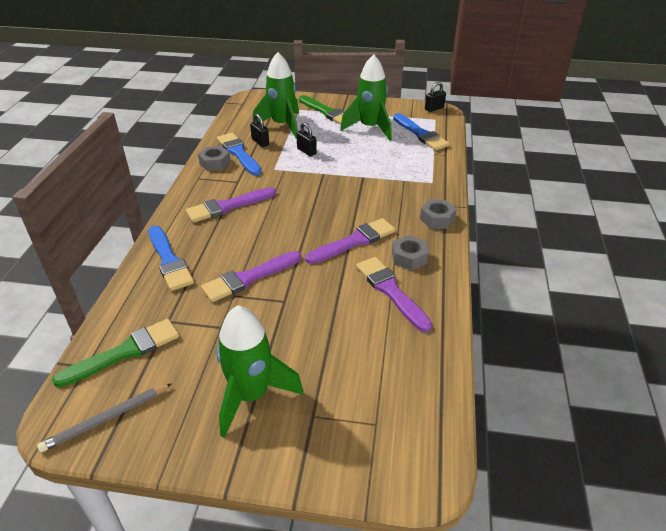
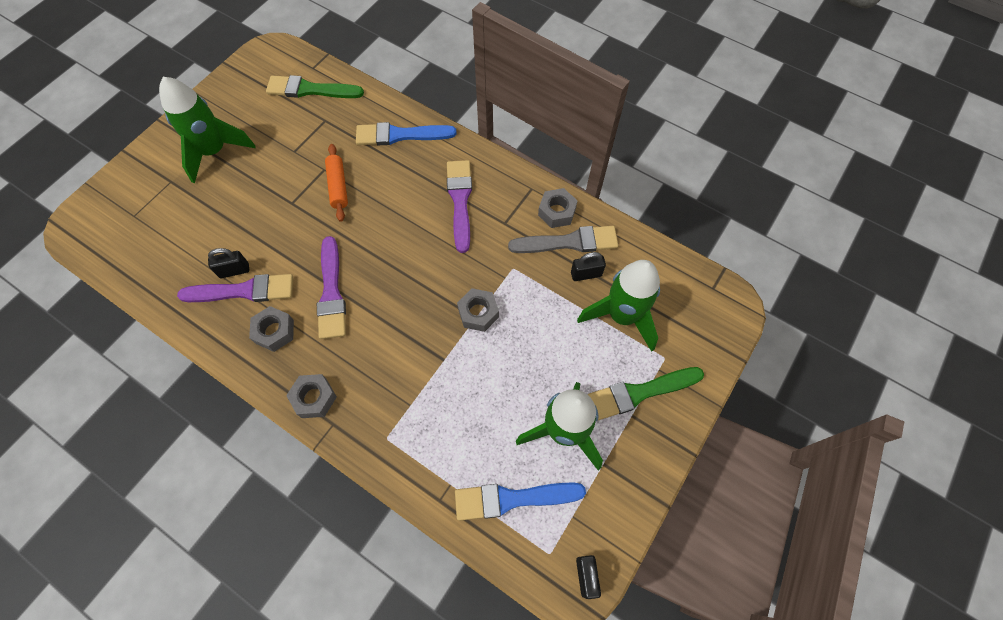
camera: 115 degrees right, 25 degrees up
(106, 418) = (258, 73): grey pencil -> none
(124, 352) = (310, 90): green brush -> green brush turned 105 degrees clockwise
(238, 153) = (569, 242): blue brush -> grey brush
(249, 278) = (338, 186): purple brush -> orange rolling pin
(306, 151) = (537, 319): black padlock -> black padlock (234, 270)
(319, 173) = (478, 313): none -> grey nut

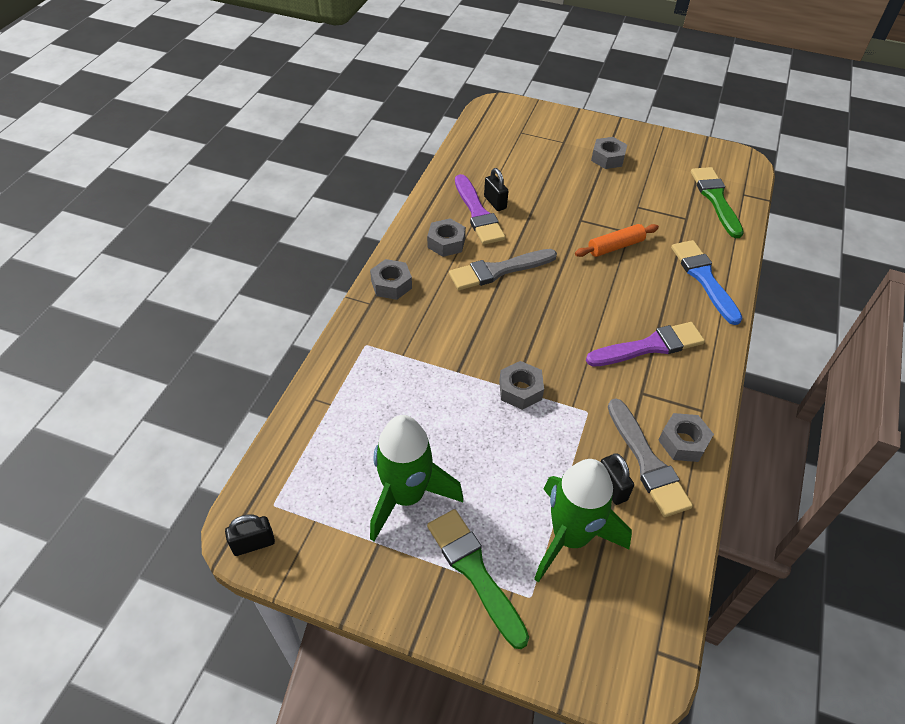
camera: 75 degrees right, 15 degrees down
(215, 152) = (607, 158): green rocket -> grey nut
(331, 293) = (498, 270): purple brush -> grey brush
(512, 499) = (324, 460): blue brush -> none

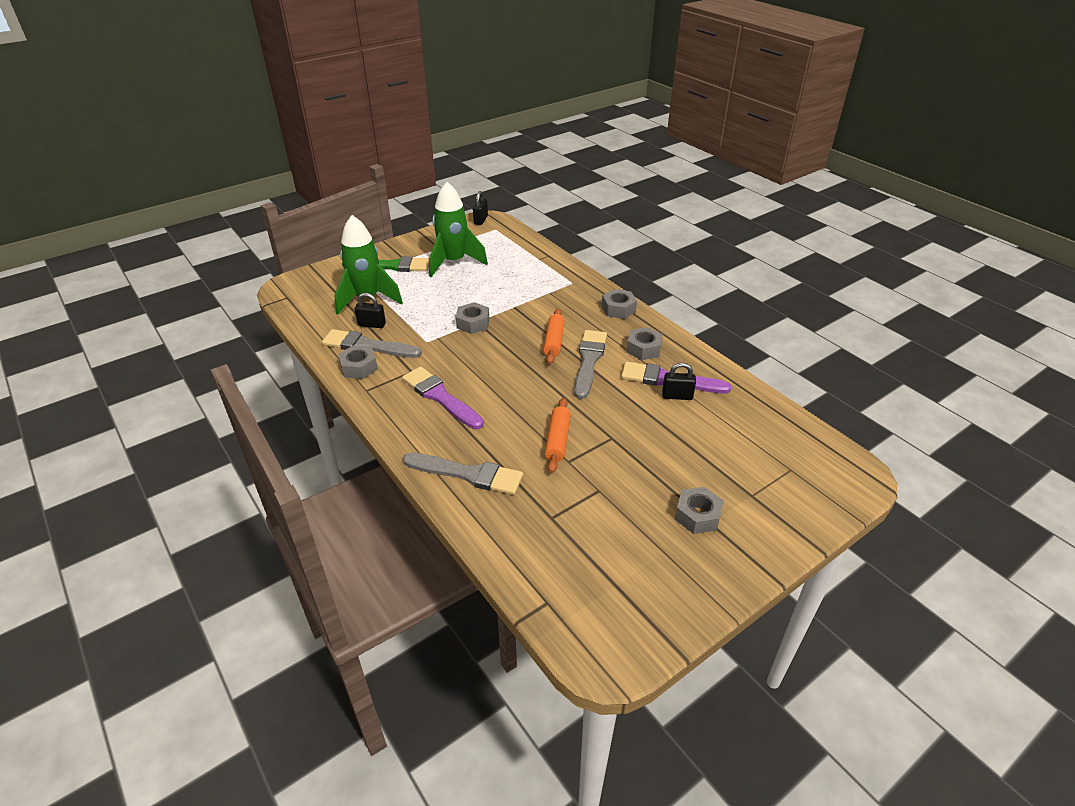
camera: 125 degrees right, 10 degrees down
(491, 308) = (553, 341): none -> orange rolling pin
(649, 346) = (440, 397): purple brush -> purple brush turned 120 degrees clockwise
(704, 278) = (468, 474): blue brush -> grey brush
(715, 199) = (559, 566): green brush -> none

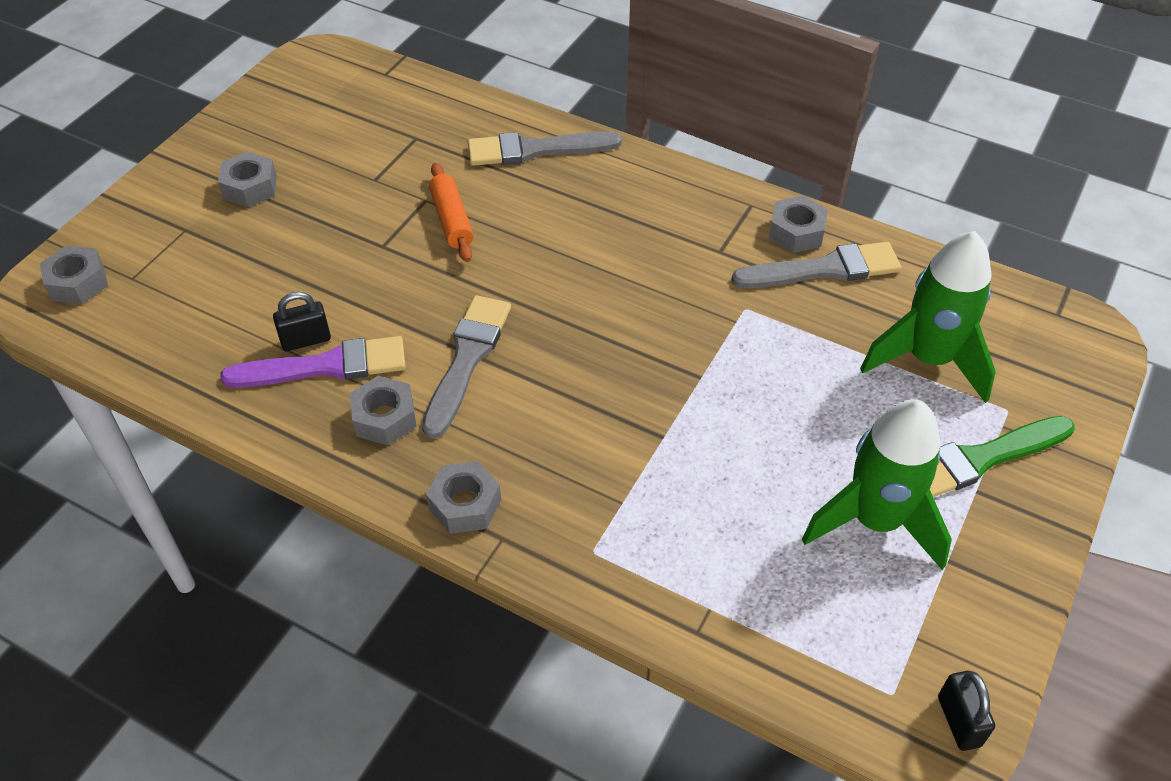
camera: 155 degrees right, 10 degrees up
(372, 325) = (860, 309): black padlock -> none
(440, 397) = (645, 227): purple brush -> none
(473, 323) = (704, 370): grey nut -> grey nut (78, 283)
(553, 341) = (544, 379): orange rolling pin -> none
(589, 361) = (467, 359): grey brush -> grey brush turned 150 degrees counterclockwise

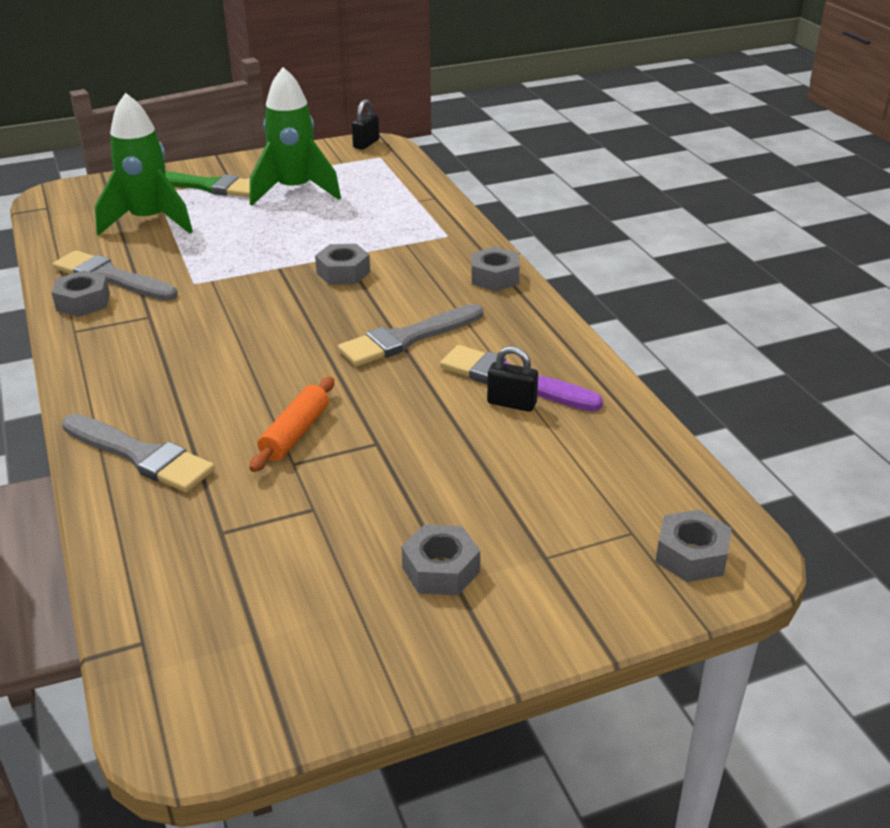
camera: 140 degrees left, 15 degrees down
(384, 418) = (500, 334): grey nut -> grey nut (343, 272)

